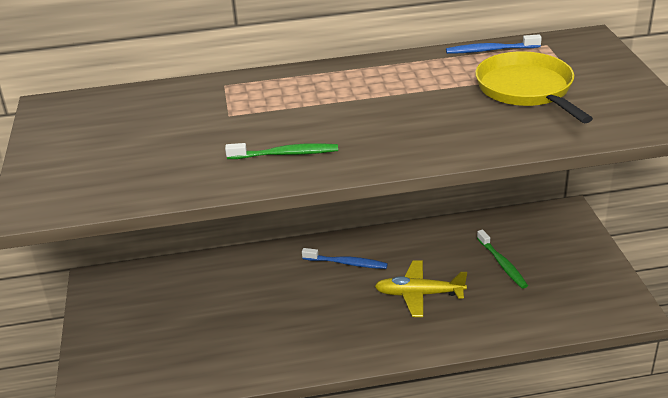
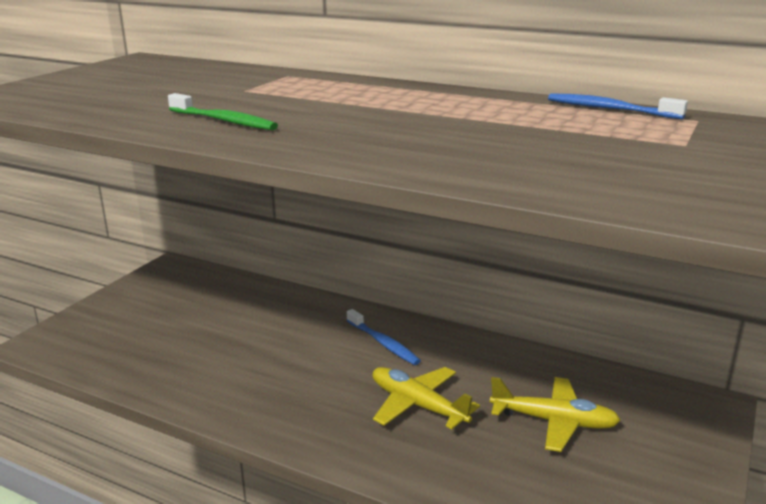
camera: 35 degrees right, 10 degrees down
(502, 264) = (554, 421): green toothbrush -> yellow plane
(527, 90) = (590, 144): yellow pan -> none

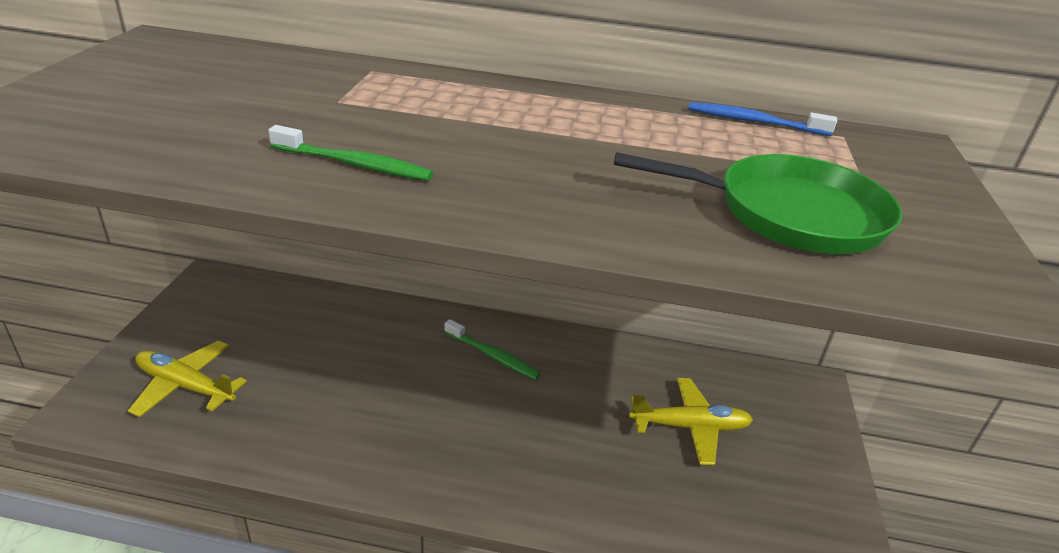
camera: 20 degrees left, 10 degrees up
(383, 343) = (493, 356): blue toothbrush -> green toothbrush
(417, 405) = (557, 429): yellow plane -> yellow plane (185, 386)
(580, 162) = (789, 214): none -> green pan

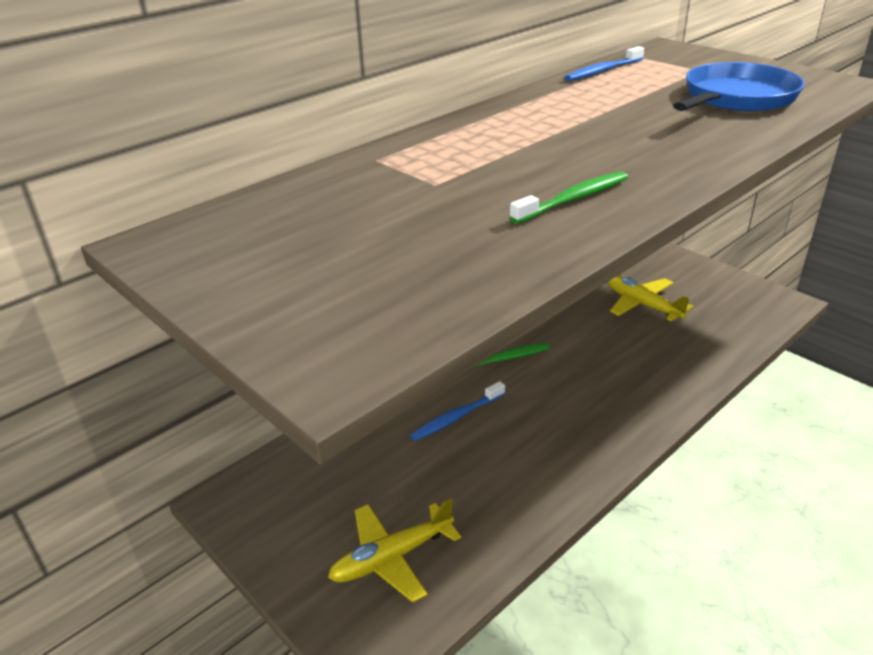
camera: 50 degrees left, 0 degrees up
(383, 357) = (456, 417): none -> blue toothbrush
(690, 427) = (642, 305): yellow plane -> yellow plane turned 75 degrees counterclockwise
(789, 214) = (736, 98): green pan -> blue pan

